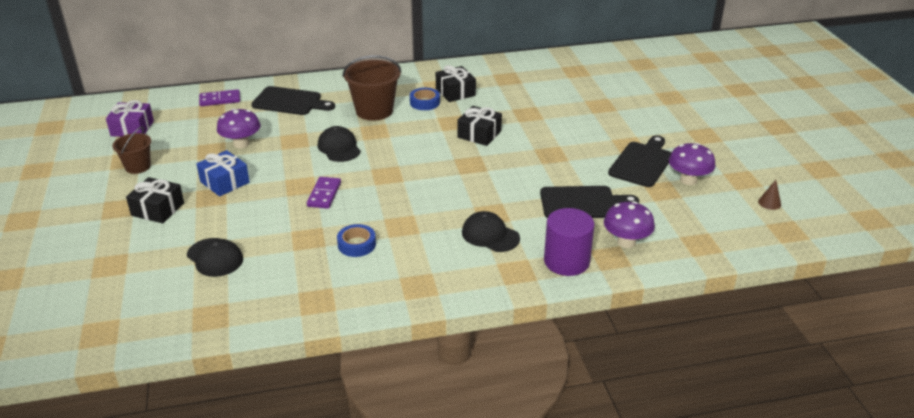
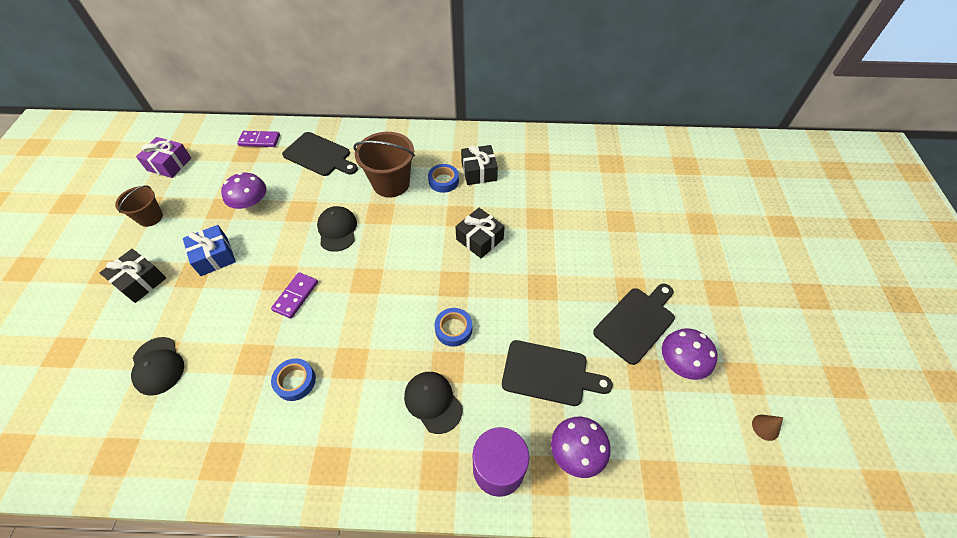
camera: 15 degrees right, 20 degrees up
(485, 191) = (453, 329): none -> blue tape

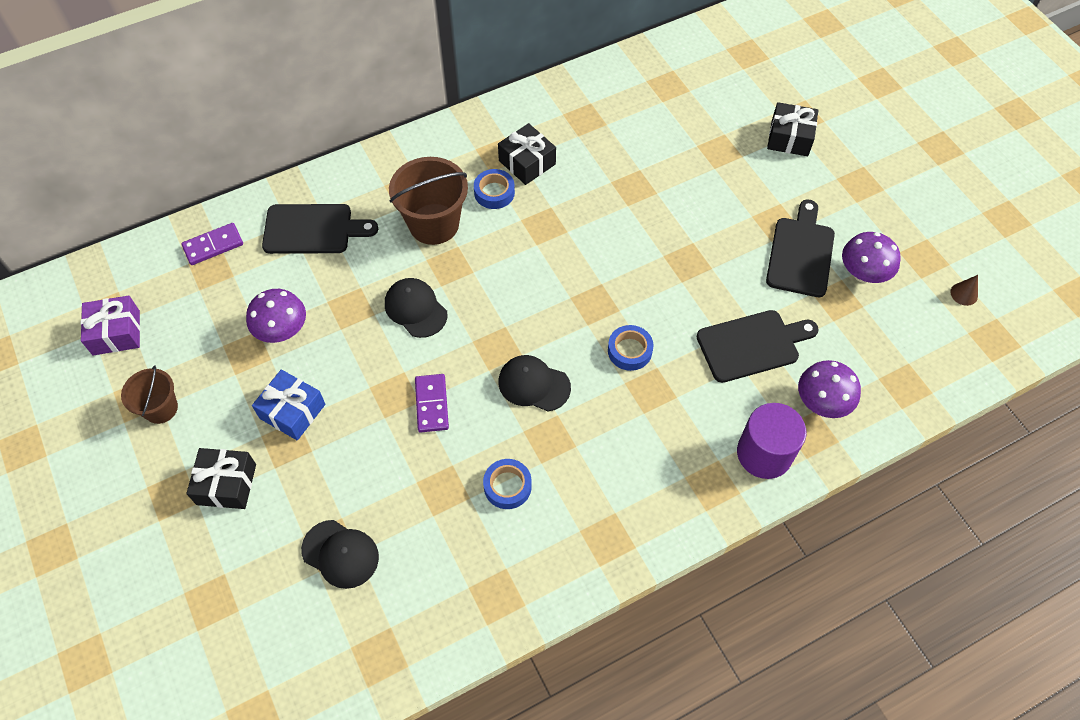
camera: 30 degrees left, 5 degrees up
(433, 402) = (661, 430): black cap -> black cap (533, 384)
(480, 239) = (586, 242): black gift -> black gift (789, 138)

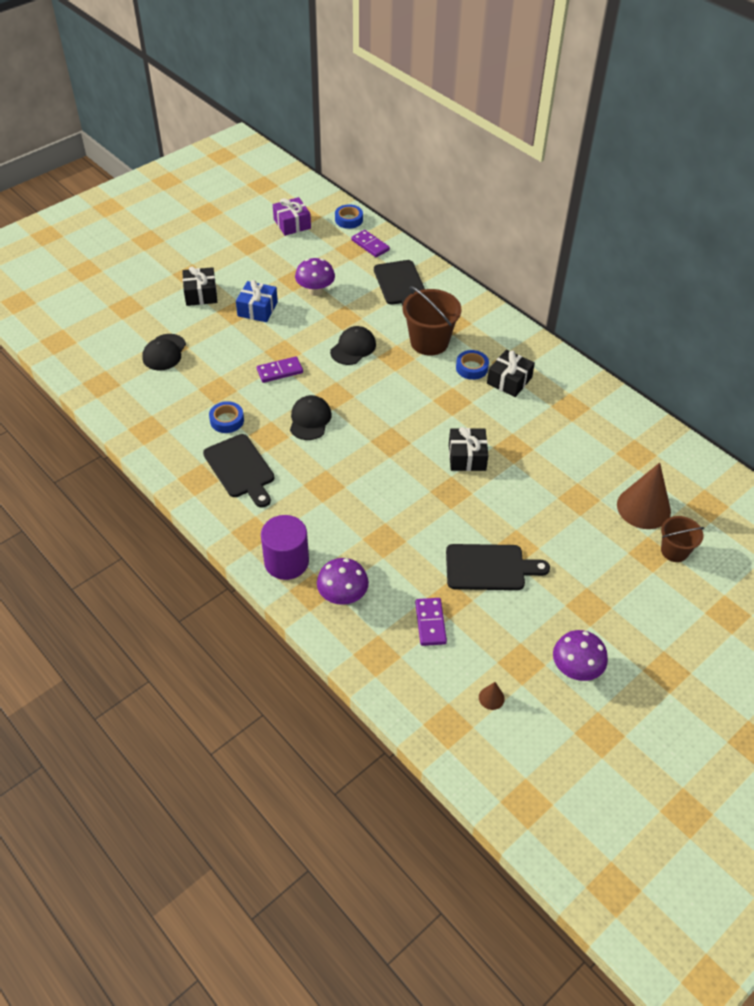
camera: 75 degrees right, 10 degrees down
(161, 408) = (245, 255): brown bucket -> brown bucket (674, 551)
(629, 351) = (355, 468): blue tape -> blue tape (349, 220)
(742, 102) = (643, 507): none -> brown cone
(752, 345) = (384, 543): black cutting board -> black cutting board (240, 468)
(789, 138) = (618, 547): black gift -> black gift (467, 457)
(863, 273) = (485, 615): purple mushroom -> purple mushroom (576, 669)
(868, 325) = (430, 623): none -> purple domino

